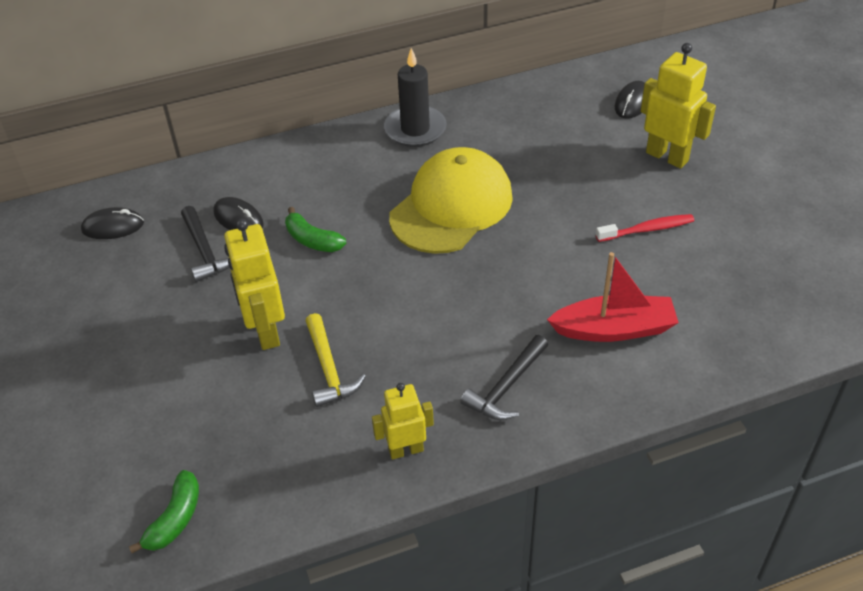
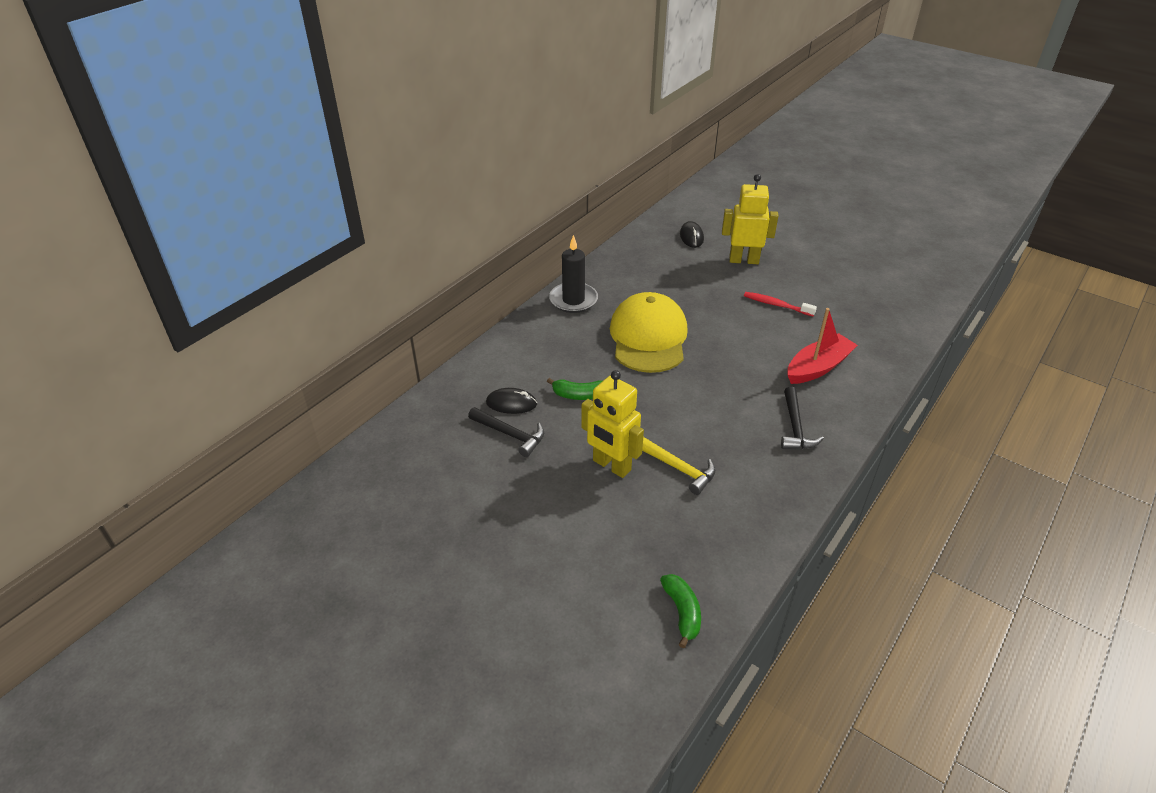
camera: 35 degrees left, 5 degrees down
(113, 227) = (419, 448): black mouse -> none
(406, 450) = (778, 492): yellow robot -> none
(647, 229) = (776, 305): red toothbrush -> red toothbrush turned 105 degrees counterclockwise

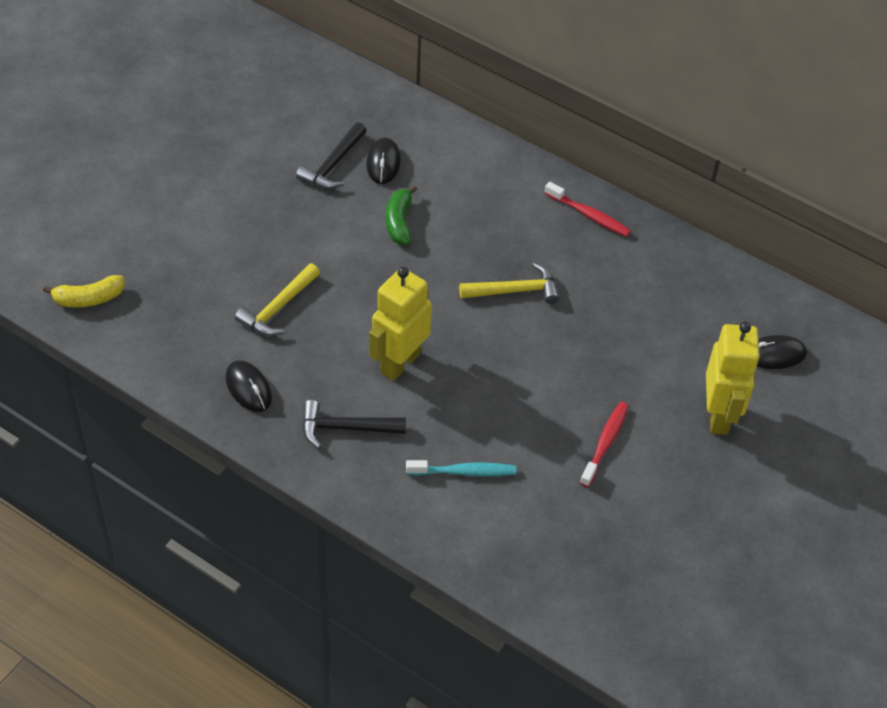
camera: 85 degrees right, 10 degrees up
(573, 300) = (589, 215): black candle -> red toothbrush
(611, 466) = (284, 249): yellow robot -> yellow robot (400, 363)
(648, 337) = (515, 291): yellow cap -> yellow hammer
(682, 612) = (88, 298): green banana -> yellow banana
(768, 486) = (248, 388): none -> black mouse
(818, 367) = (464, 472): red boat -> turquoise toothbrush

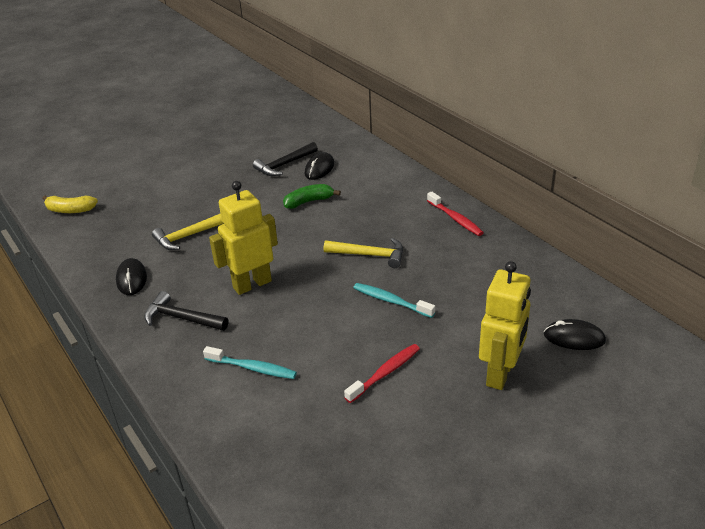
camera: 25 degrees right, 15 degrees down
(399, 222) = (309, 202): green banana -> green banana turned 45 degrees clockwise
(569, 350) = (391, 301): none -> turquoise toothbrush

